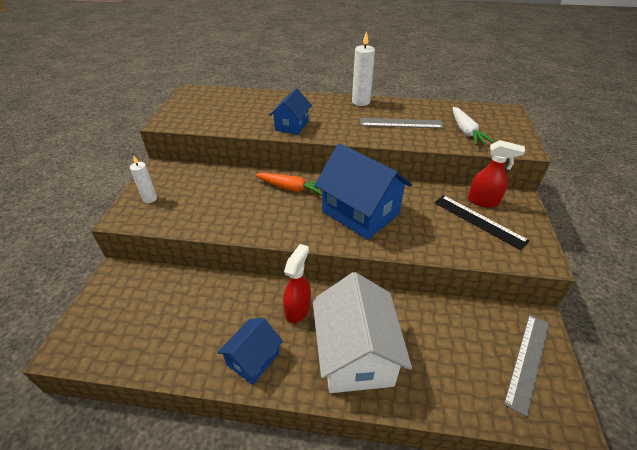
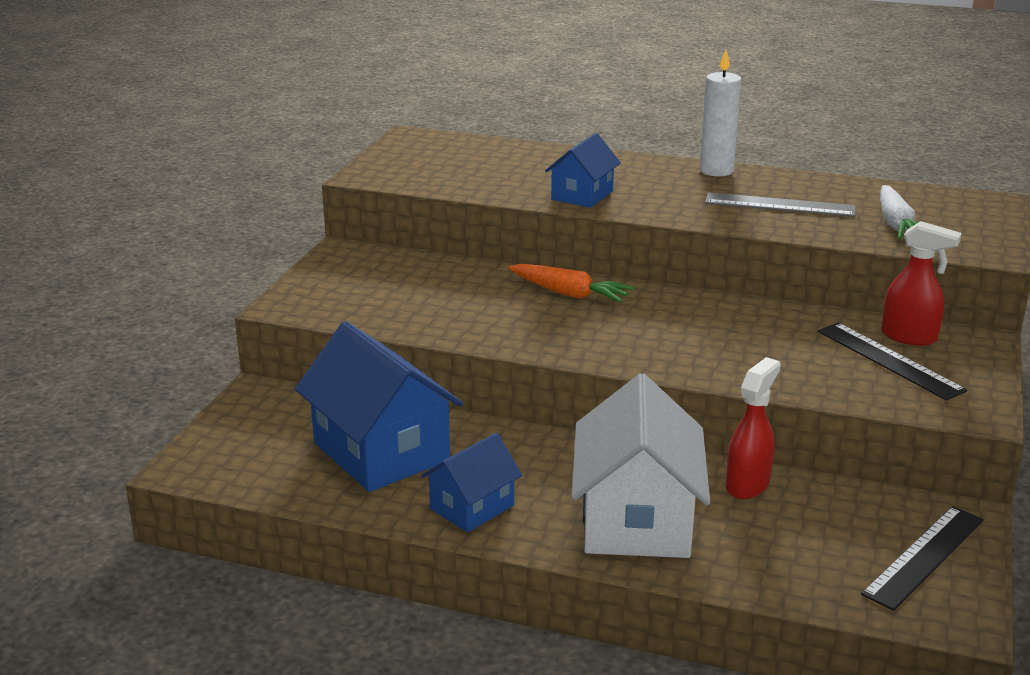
camera: 10 degrees right, 15 degrees down
(150, 199) = (328, 287): white candle -> none
(298, 309) = (553, 462): red spray bottle -> red spray bottle (747, 484)
(360, 213) = (681, 333): blue house -> blue house (381, 452)
(528, 361) = (924, 556): grey ruler -> black ruler

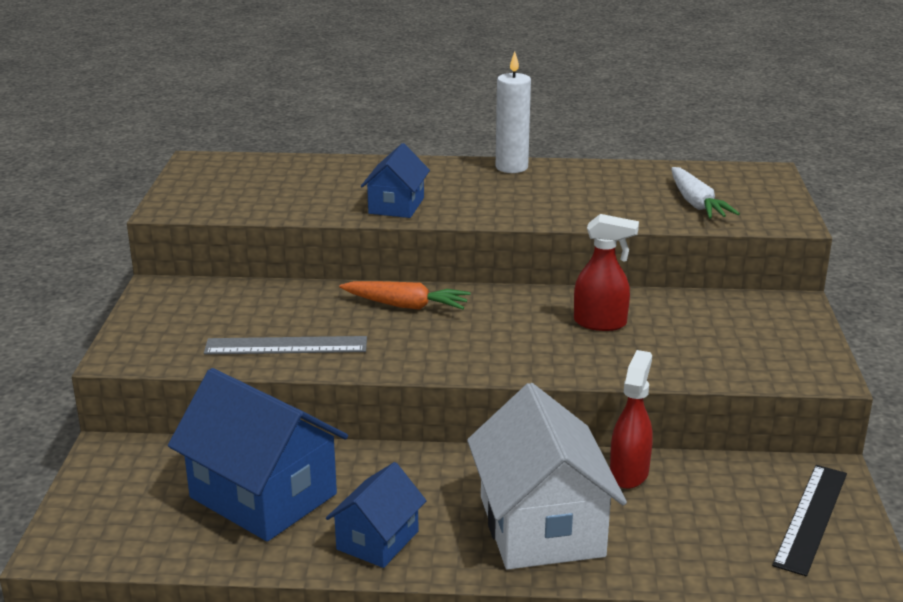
camera: 15 degrees left, 0 degrees up
(780, 205) = (585, 196): grey ruler -> grey ruler (286, 346)
(889, 360) = (725, 334): black ruler -> none
(909, 337) = (733, 309): red spray bottle -> red spray bottle (600, 323)

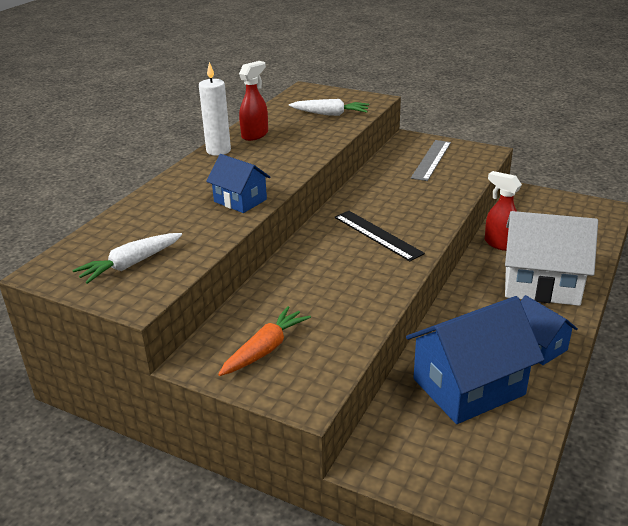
camera: 65 degrees left, 5 degrees up
(230, 190) = (131, 264): none -> white carrot
(286, 346) = (346, 311): grey ruler -> grey ruler (431, 160)
(405, 305) = (321, 251): orange carrot -> orange carrot (265, 349)
(600, 323) = (394, 192): red spray bottle -> red spray bottle (255, 135)
(811, 518) = (558, 207): black ruler -> black ruler (377, 235)

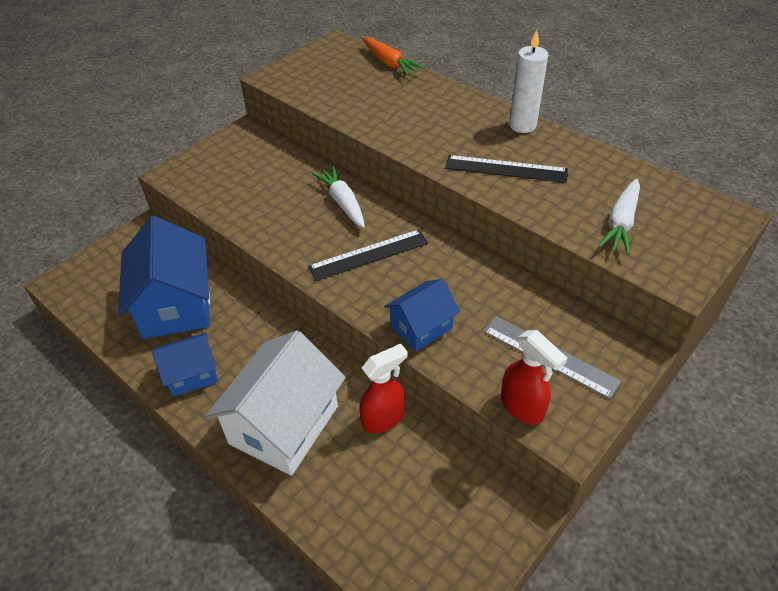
camera: 105 degrees right, 15 degrees up
(131, 264) = (322, 74): white carrot -> white carrot (343, 203)
(240, 200) = (400, 130): blue house -> blue house (421, 327)
(255, 135) = (561, 153): red spray bottle -> red spray bottle (522, 407)
(265, 349) = (237, 161): orange carrot -> orange carrot (389, 63)
(284, 151) = (506, 169): none -> black ruler

